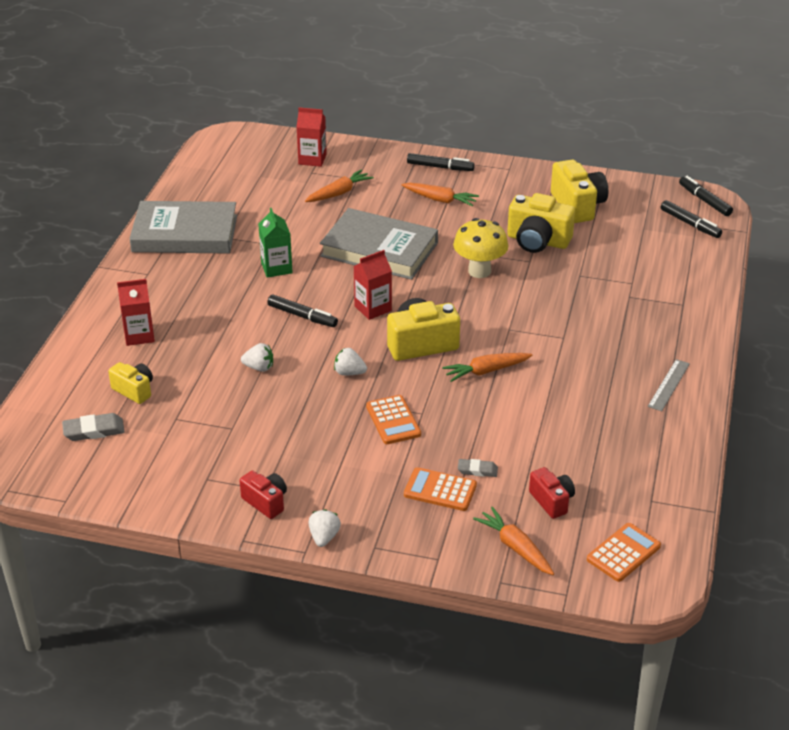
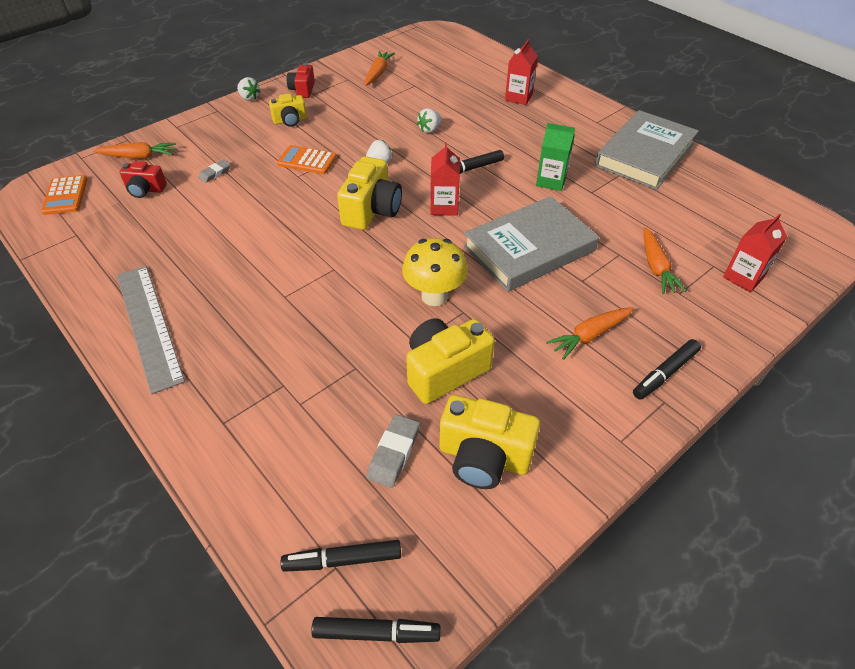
camera: 125 degrees right, 10 degrees up
(94, 431) = (436, 58): grey eraser -> grey eraser (394, 453)
(134, 390) = (459, 80): yellow camera -> yellow camera (290, 121)
(266, 502) = (302, 90): red camera -> red camera turned 105 degrees clockwise
(440, 490) = (222, 151): orange calculator -> none
(486, 371) = (300, 228): orange carrot -> orange carrot (378, 73)
(669, 385) = (148, 325): grey ruler -> grey ruler, size x1.92

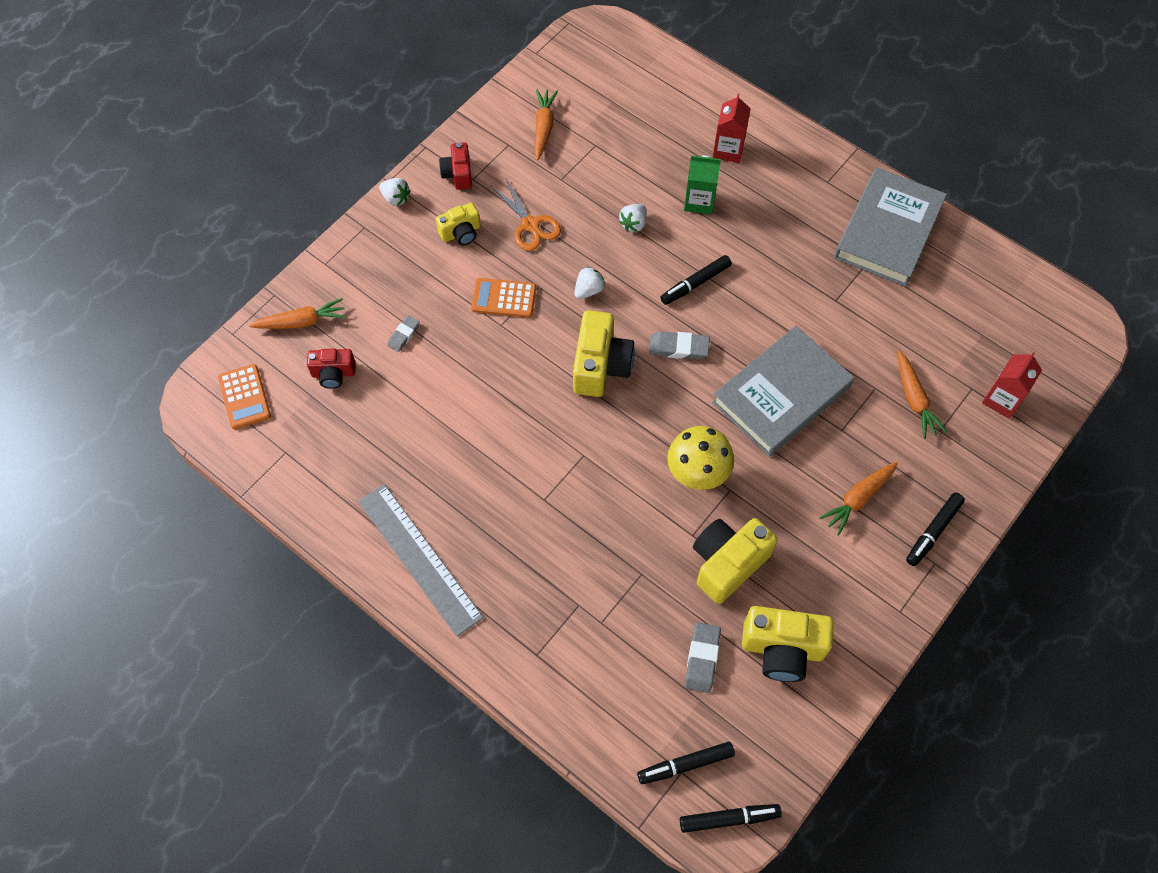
camera: 10 degrees left, 15 degrees up
(346, 122) = (530, 225): none -> orange scissors
(444, 206) = (679, 347): red carton -> grey eraser
(551, 181) = (789, 289): green carton -> green carton (699, 201)

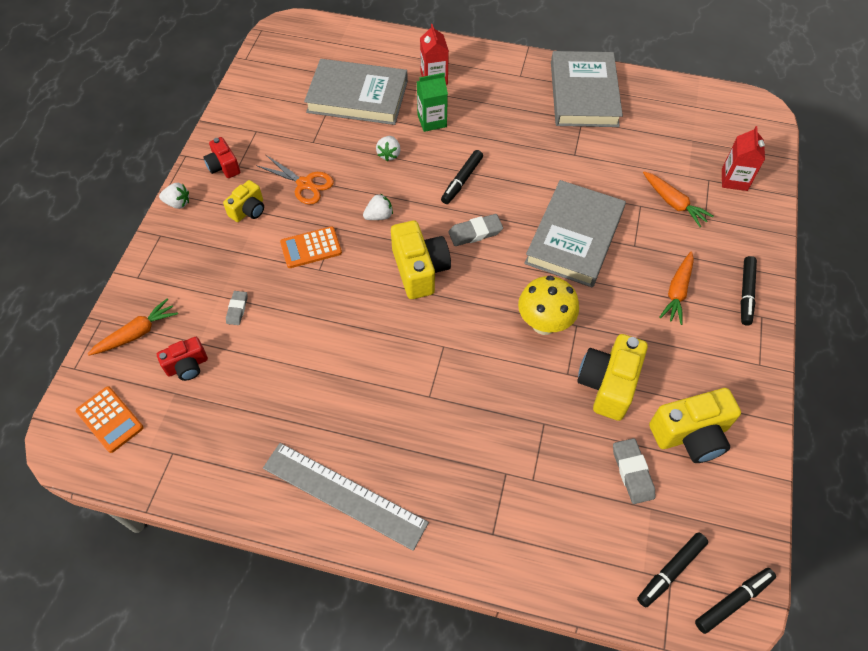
camera: 25 degrees left, 5 degrees down
(543, 128) = (279, 109): orange carrot -> none
(588, 290) = (379, 216): white strawberry -> white strawberry turned 45 degrees clockwise
(633, 142) = (357, 97): none -> grey book

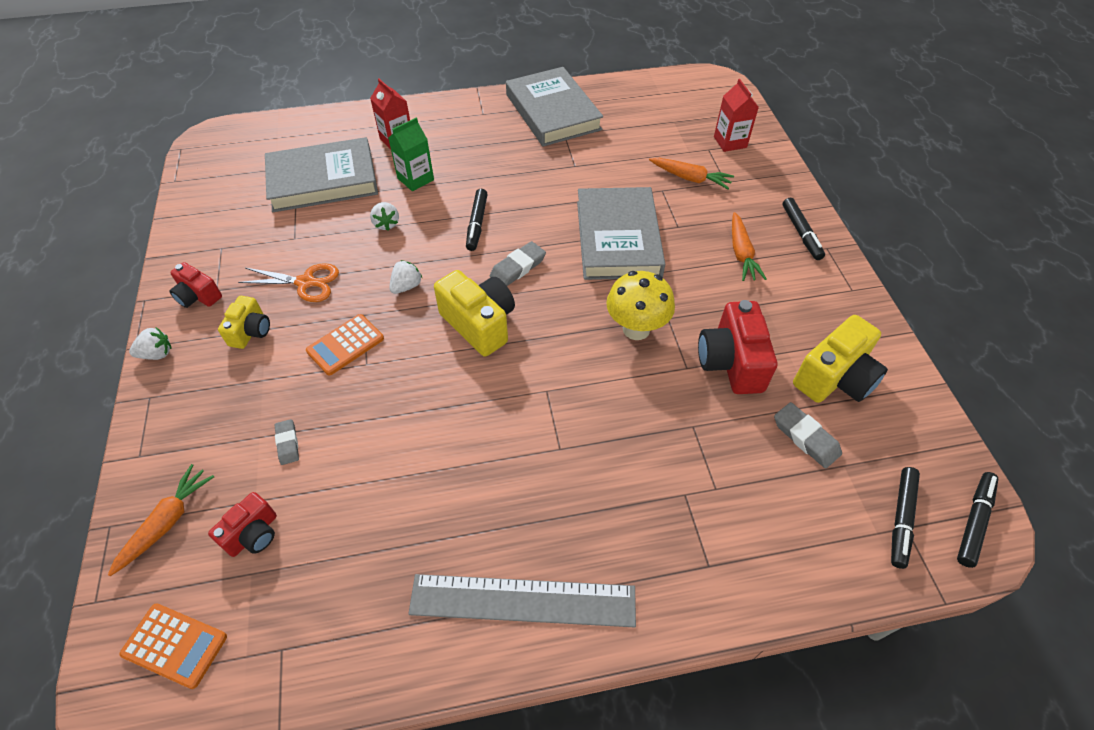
camera: 25 degrees left, 5 degrees down
(608, 384) = (731, 362): yellow camera -> red camera

